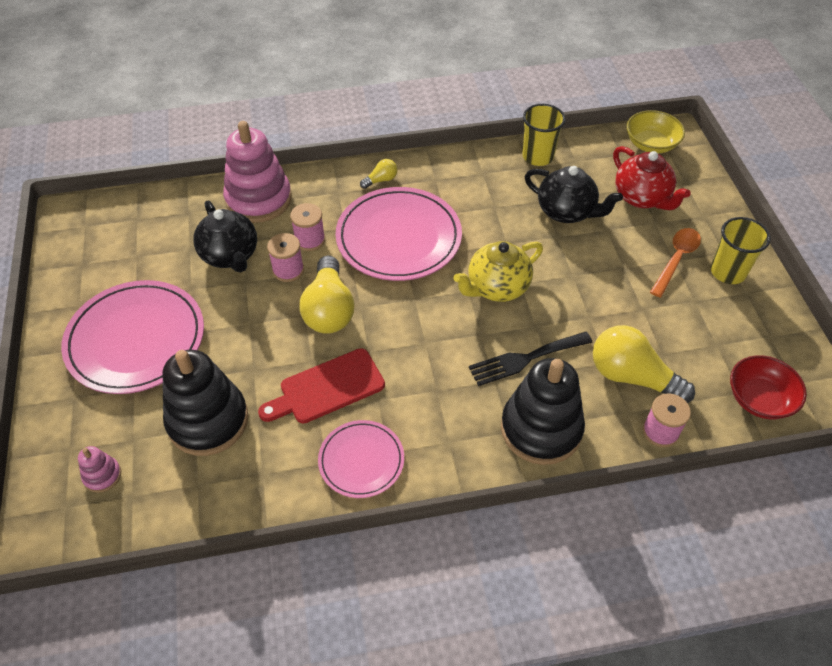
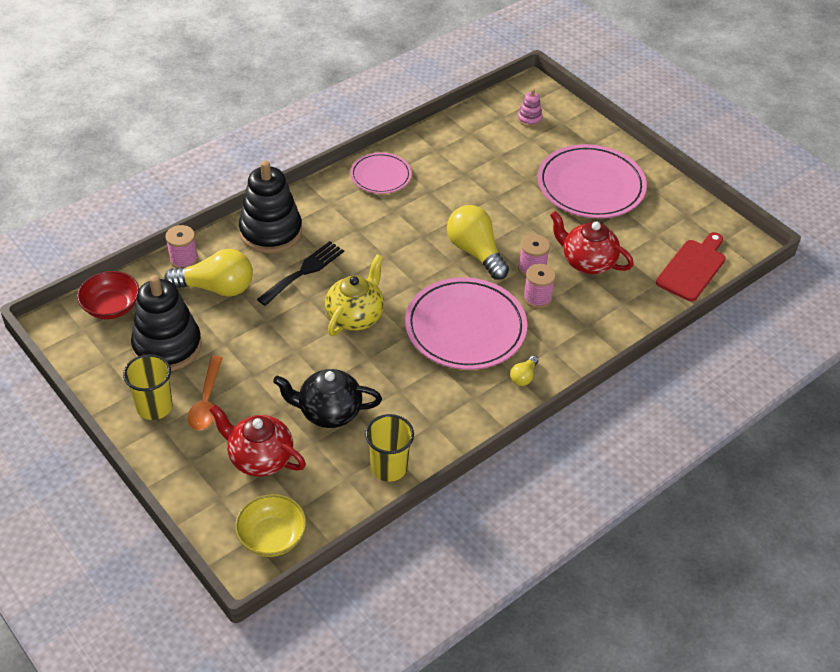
camera: 150 degrees right, 5 degrees down
(208, 420) = (495, 162): black stacking toy -> black stacking toy (167, 346)
(230, 255) = (587, 262): black teapot -> red teapot
(259, 199) = (612, 315): pink stacking toy -> none
(327, 388) = (434, 204): red cutting board -> red cutting board (692, 268)

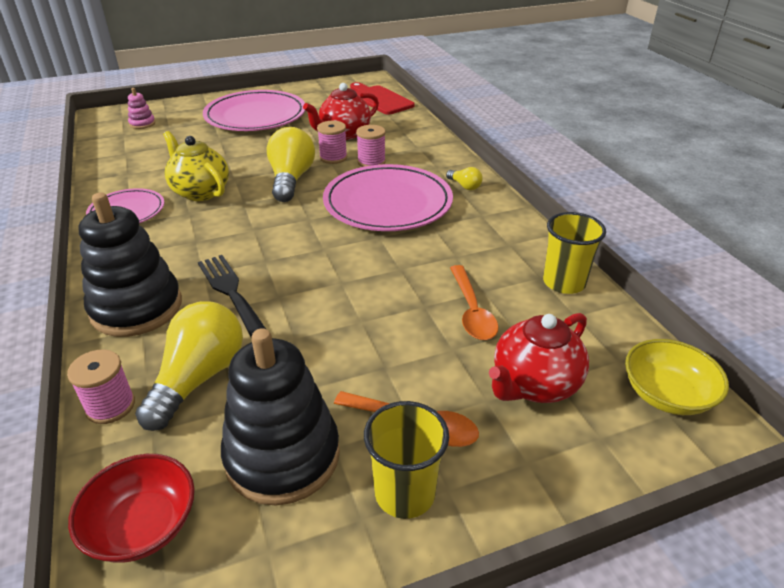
camera: 70 degrees left, 10 degrees down
(329, 412) = (472, 311): black teapot -> orange spoon
(355, 316) = (331, 266): yellow teapot -> yellow teapot (200, 192)
(475, 252) = (291, 180): yellow light bulb -> yellow light bulb turned 105 degrees clockwise

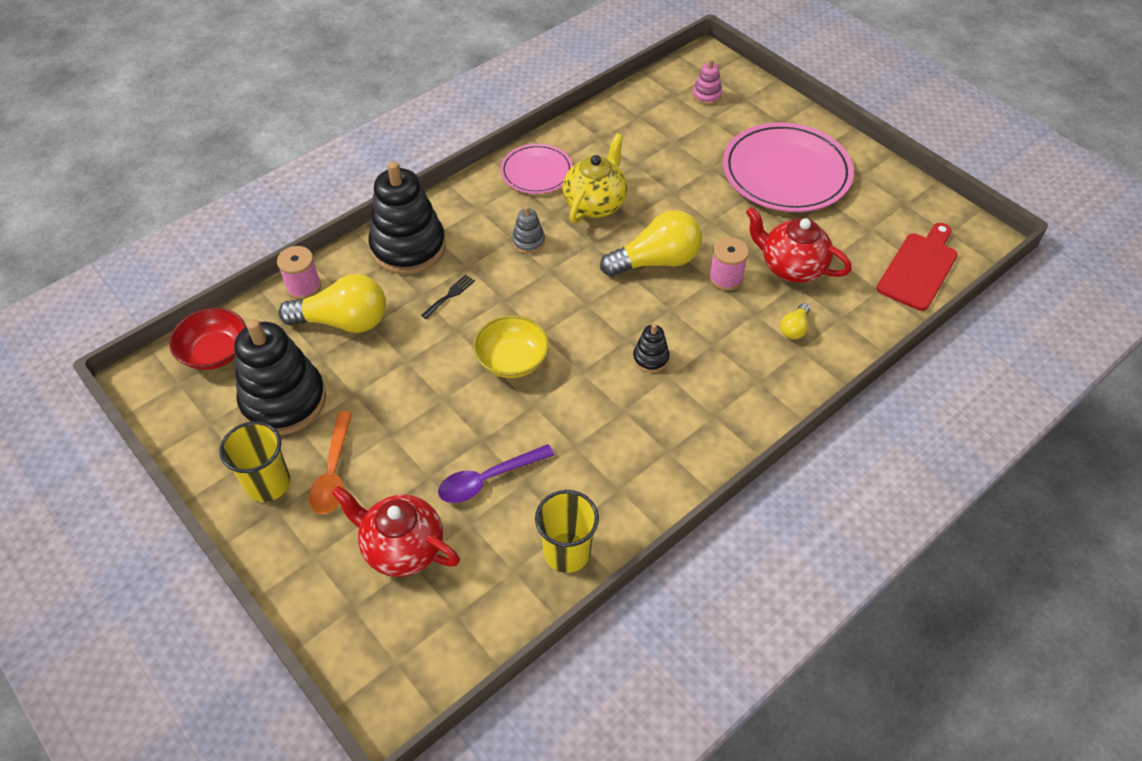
camera: 70 degrees right, 15 degrees up
(208, 233) = (528, 242): none -> grey stacking toy
(230, 292) = (450, 295): black fork -> black fork, size x0.52
(371, 162) = (735, 315): pink spool -> none
(388, 203) = (650, 358): pink plate -> black stacking toy
(464, 186) = (727, 419): yellow light bulb -> yellow light bulb (794, 328)
(472, 311) = (487, 479): orange spoon -> purple spoon
(666, 394) = (421, 659): yellow bowl -> yellow bowl (512, 360)

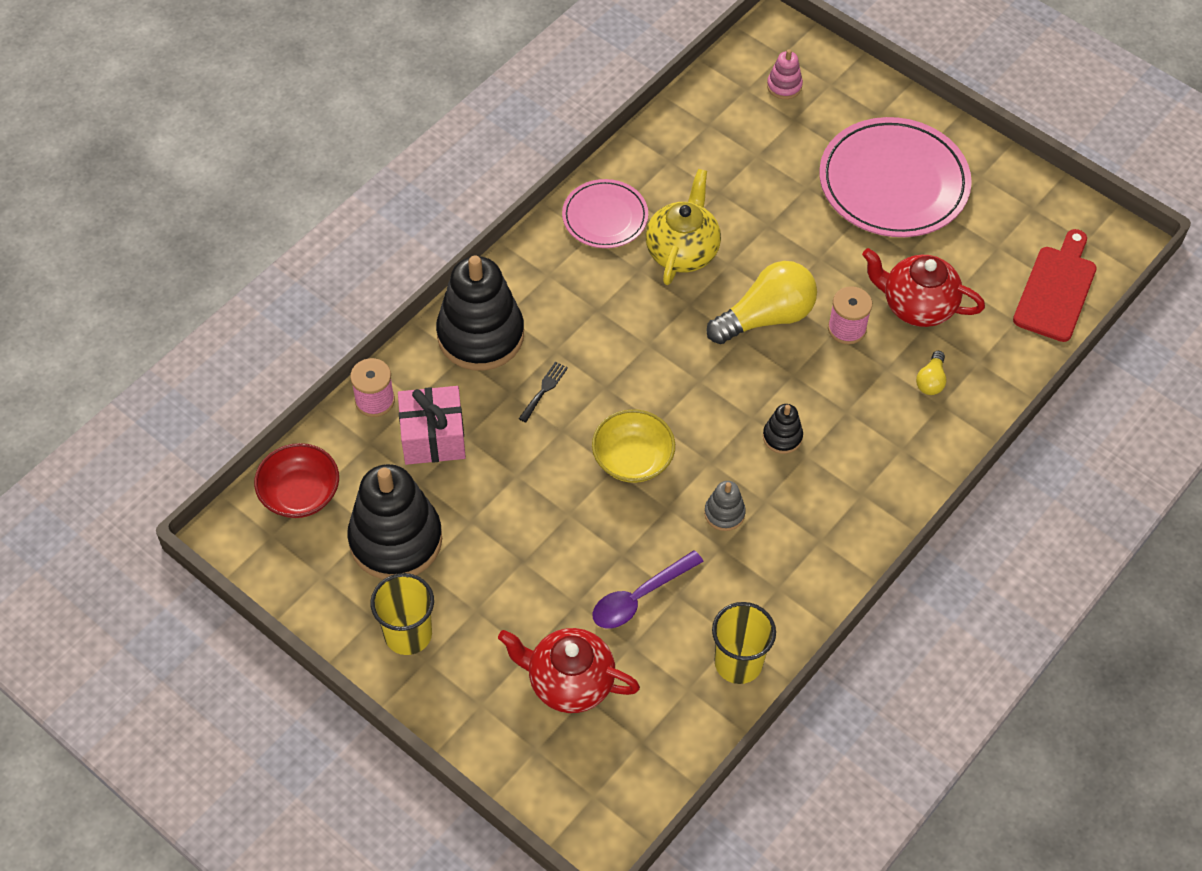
camera: 10 degrees left, 5 degrees up
(333, 473) = (474, 613): orange spoon -> none
(343, 321) = (433, 437): yellow light bulb -> pink gift
(528, 242) = (616, 311): grey stacking toy -> grey stacking toy (724, 513)

